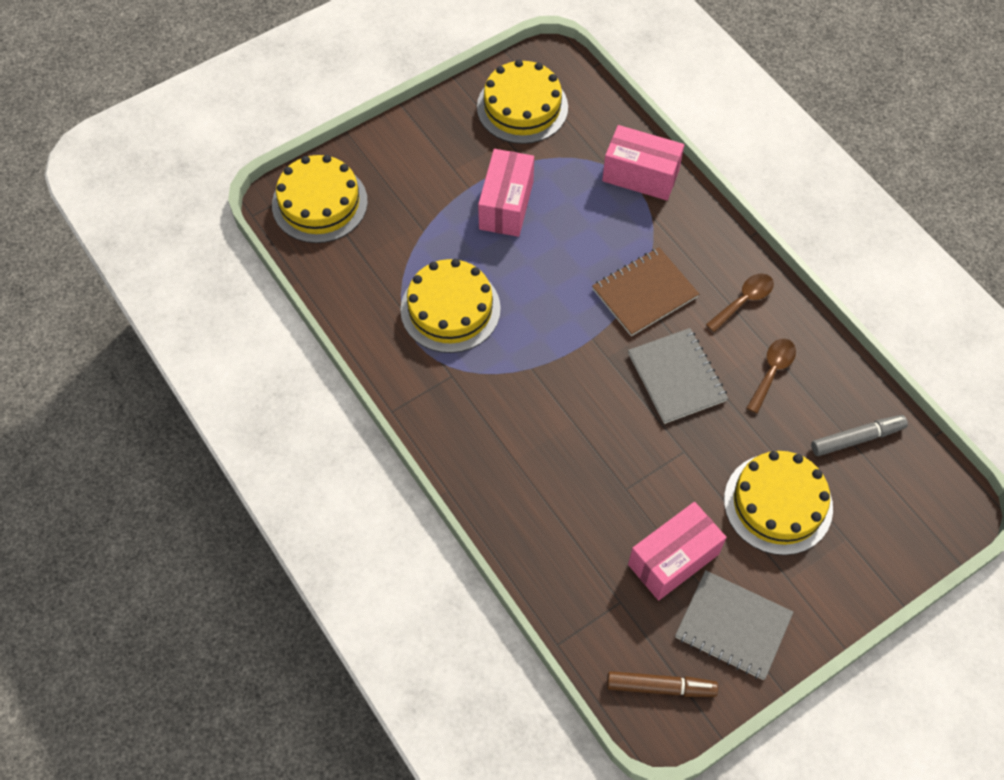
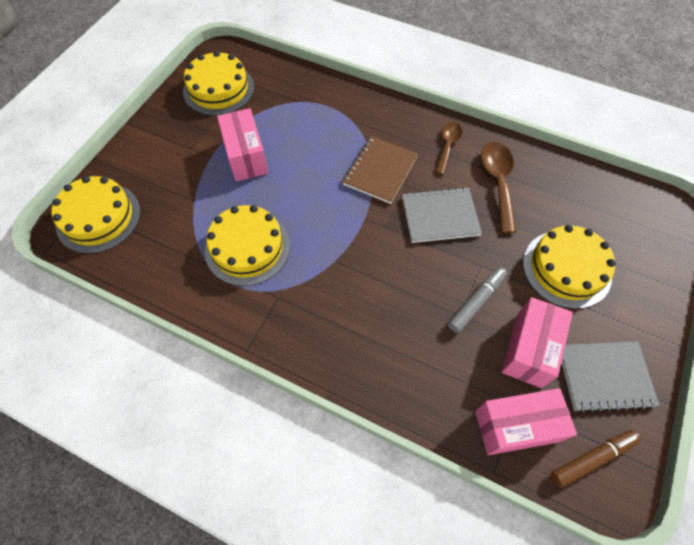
camera: 30 degrees left, 0 degrees up
(640, 175) = (327, 98): pink box -> pink box (516, 426)
(676, 377) = (440, 216): grey notebook -> grey notebook turned 45 degrees counterclockwise
(772, 371) = (498, 182): brown spoon -> brown spoon, size x1.54
(856, 438) = (580, 199): grey marker -> grey marker (476, 302)

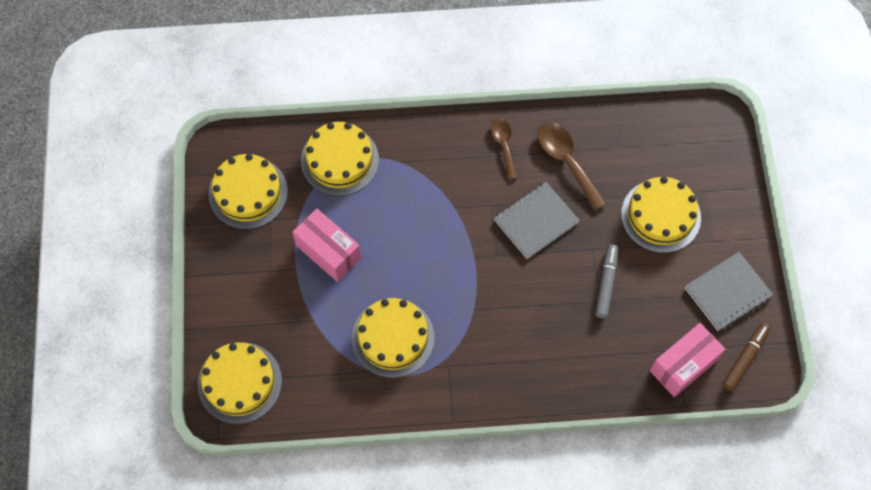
camera: 30 degrees left, 5 degrees up
(304, 98) = (340, 160): none -> yellow cake
(380, 171) = (459, 203): brown notebook -> none
(529, 349) = (664, 301): pink box -> none

